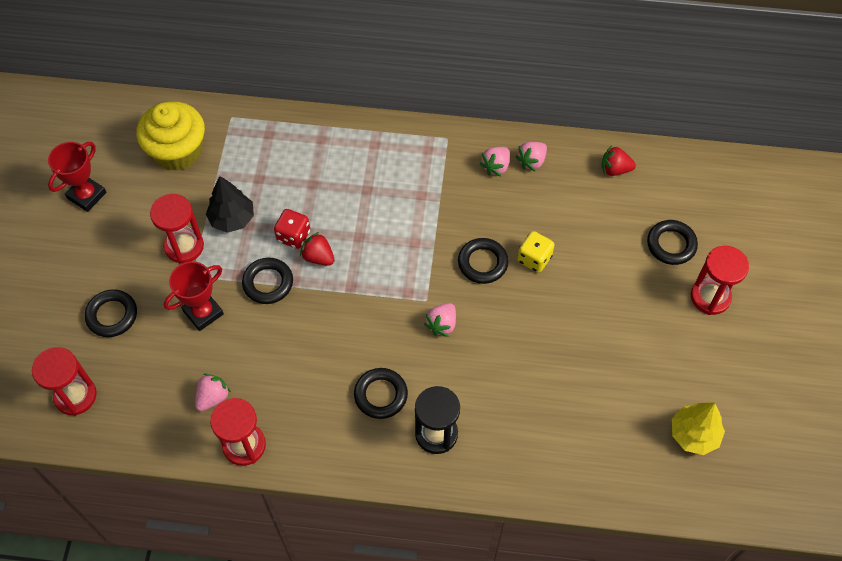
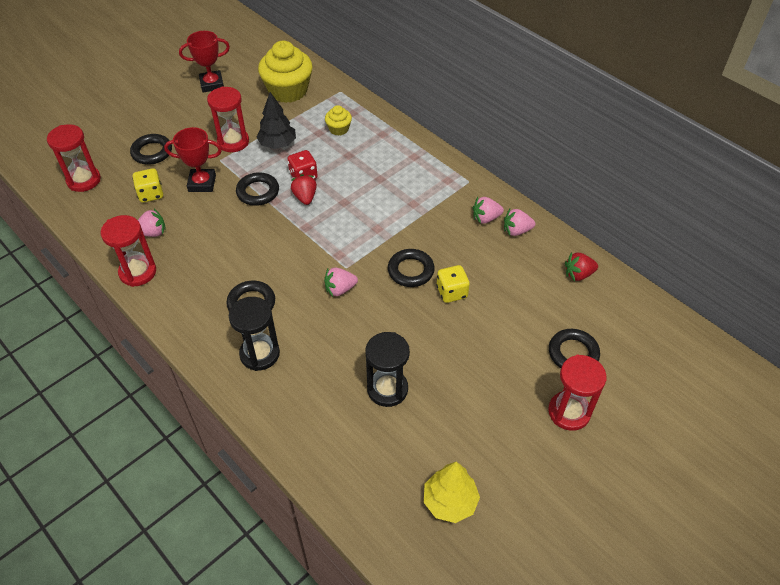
camera: 40 degrees right, 10 degrees down
(164, 360) = (151, 194): none -> yellow dice
(274, 162) = (339, 129): none -> yellow cupcake
(566, 383) = (387, 389): none -> black hourglass
(615, 169) = (578, 274): red strawberry -> red strawberry turned 60 degrees counterclockwise

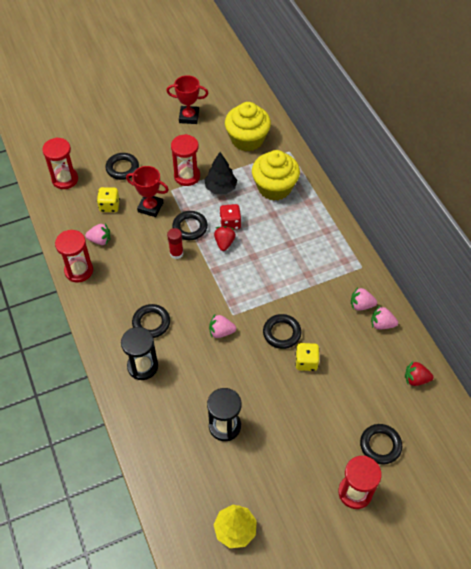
camera: 20 degrees right, 5 degrees up
(252, 222) = (176, 253): none -> red glue stick
(339, 129) = (274, 187): yellow cupcake -> yellow cupcake, size x2.07

